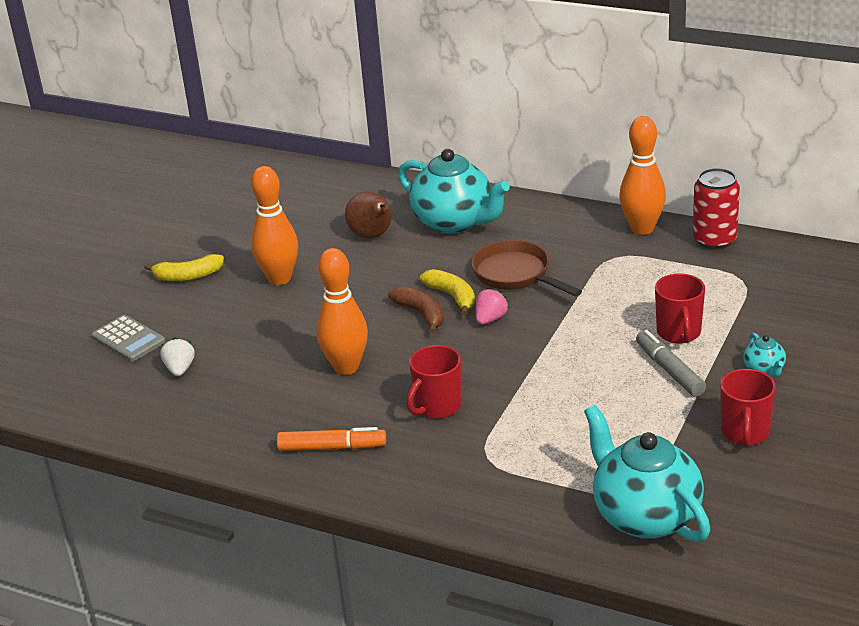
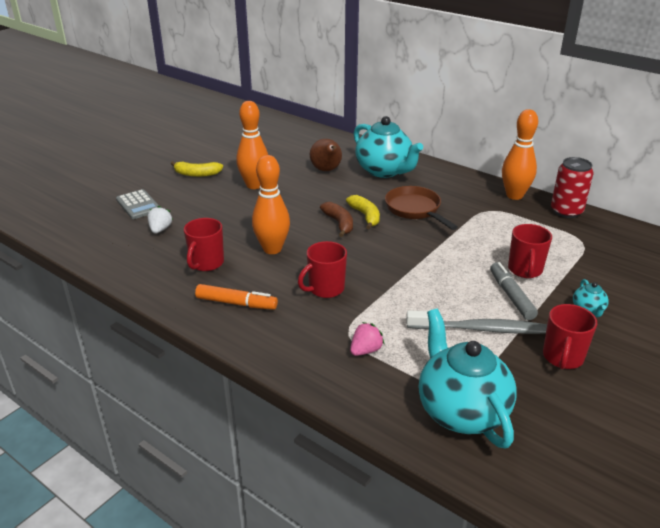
camera: 10 degrees right, 0 degrees up
(267, 404) = (206, 263): none -> red mug
(490, 319) = (387, 235): pink strawberry -> pink strawberry (365, 350)
(642, 419) = (480, 329): none -> grey toothbrush

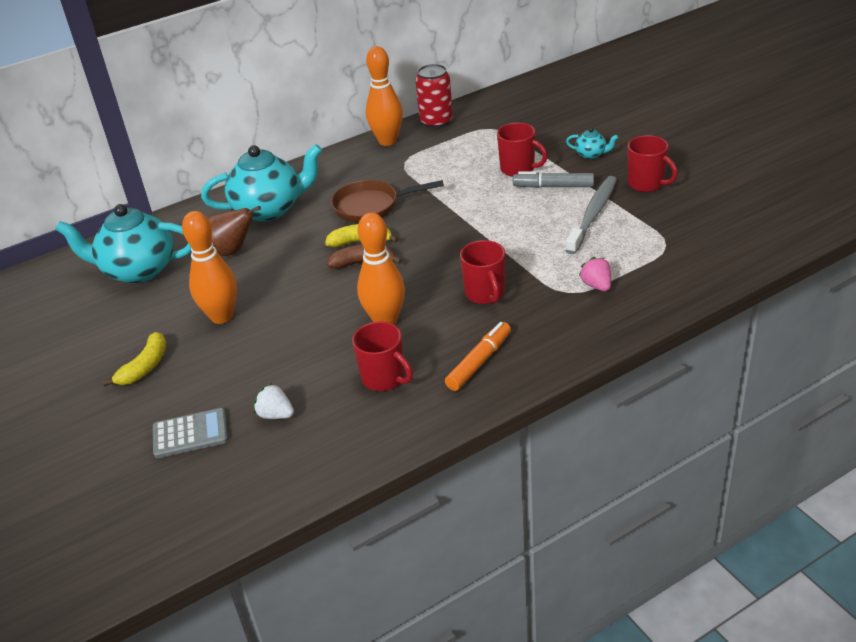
camera: 65 degrees left, 5 degrees up
(461, 411) = (694, 249): turquoise teapot -> turquoise teapot (138, 270)

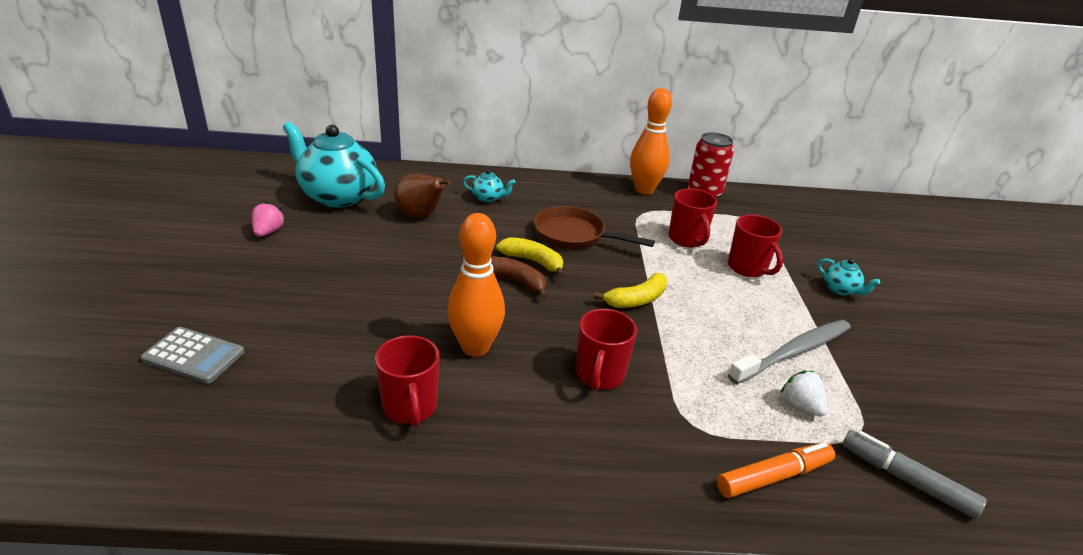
camera: 25 degrees right, 5 degrees down
(145, 367) = (242, 274): yellow banana -> yellow banana (636, 300)
(222, 316) = (348, 265): orange bowling pin -> none
(269, 209) = (488, 198): turquoise teapot -> turquoise teapot, size x0.43
(276, 415) = (278, 383): white strawberry -> white strawberry (801, 405)
(479, 362) = (519, 449): orange marker -> orange marker (773, 476)
(553, 186) = (772, 302): grey marker -> grey marker (906, 480)
(596, 285) = (733, 436): pink strawberry -> pink strawberry (268, 232)
(647, 184) = (885, 350): red mug -> red mug (687, 239)

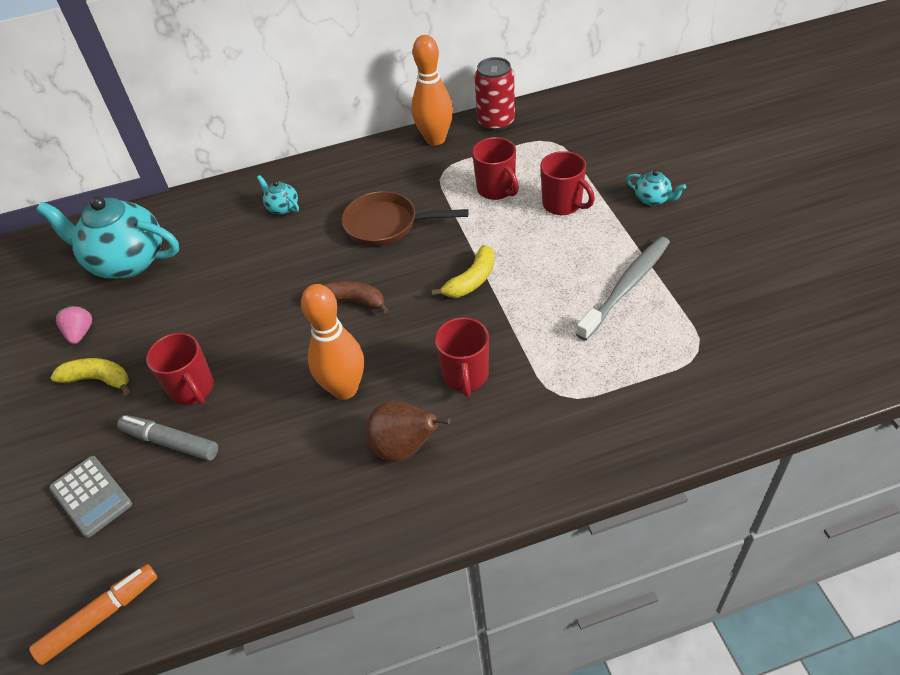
camera: 10 degrees left, 15 degrees up
(194, 356) = (91, 496): grey calculator -> grey calculator turned 45 degrees clockwise
(410, 407) = (314, 471): red mug -> red mug (192, 389)
(420, 216) = (225, 256): brown pear -> brown pear (404, 448)
(488, 198) = (282, 208): turquoise teapot -> turquoise teapot turned 135 degrees counterclockwise
(533, 261) = (358, 271): yellow banana -> yellow banana (98, 379)
(773, 476) = (637, 419): orange marker -> orange marker (100, 617)
(801, 405) = (644, 341): white strawberry -> none
(906, 480) = (742, 381): grey marker -> grey marker (171, 442)

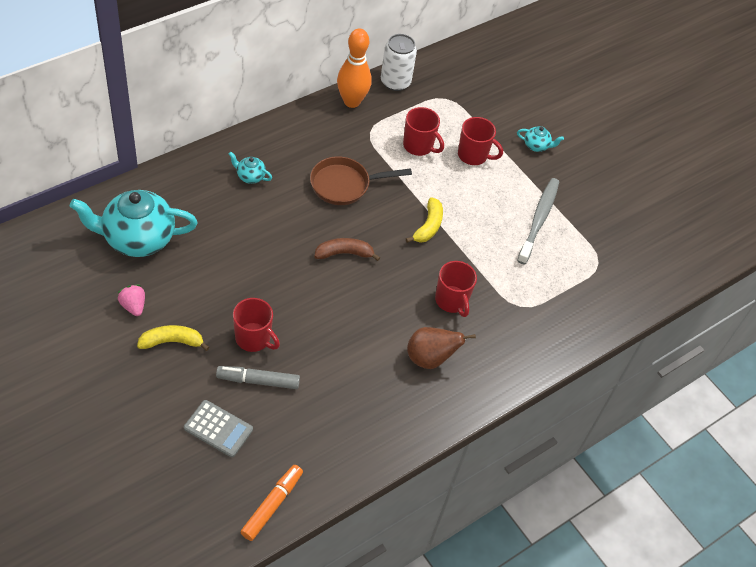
camera: 30 degrees left, 5 degrees up
(344, 389) = (369, 322): orange bowling pin -> none
(496, 122) = (395, 82): red can -> white can

